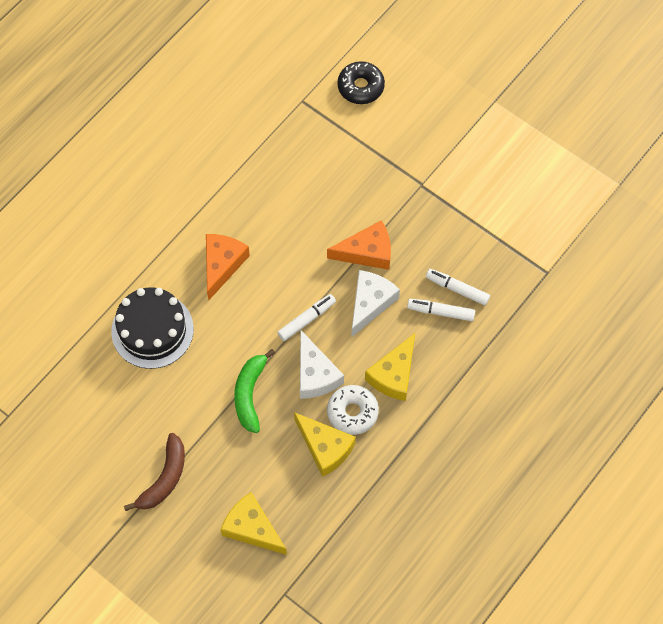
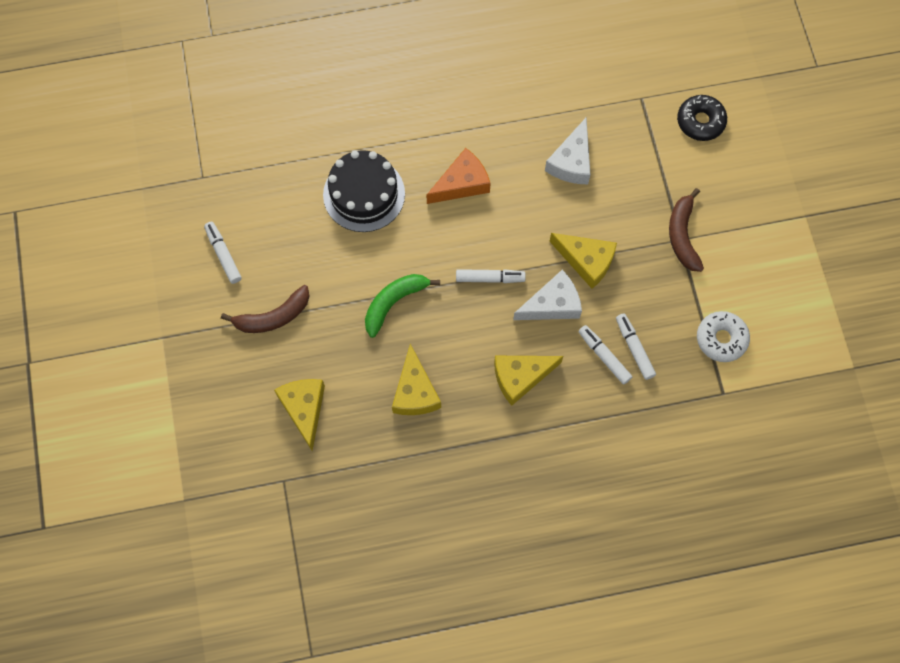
camera: 40 degrees right, 5 degrees up
(80, 462) = (223, 255): none -> white marker
(315, 374) = (458, 327): white cheese -> white cheese (571, 162)
(352, 412) = (461, 381): white donut -> white donut (721, 339)
(367, 252) = (586, 261): orange cheese -> yellow cheese
(420, 180) = (682, 235): none -> brown banana

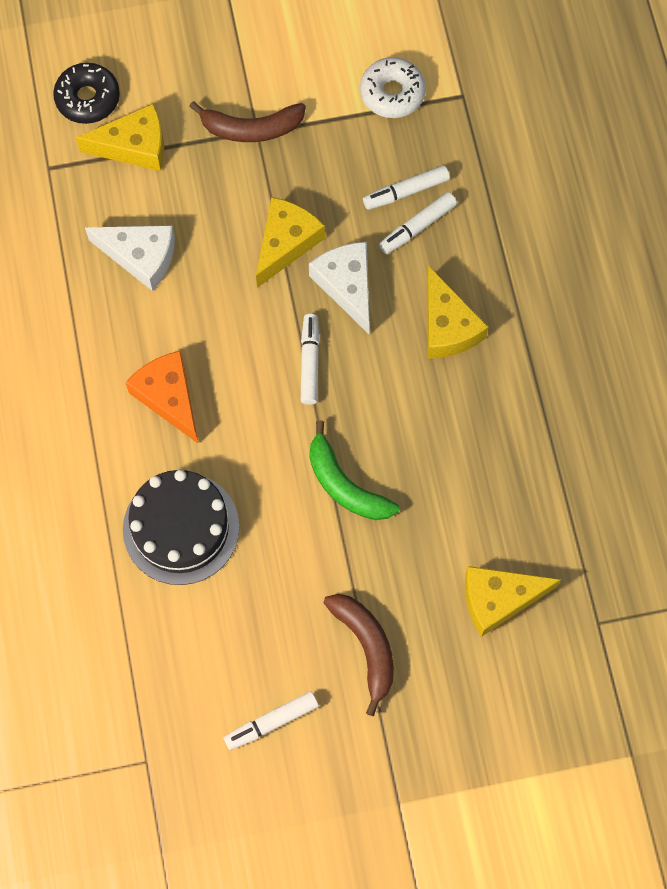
camera: 90 degrees left, 0 degrees up
(415, 392) = (470, 456): yellow cheese -> yellow cheese (134, 146)

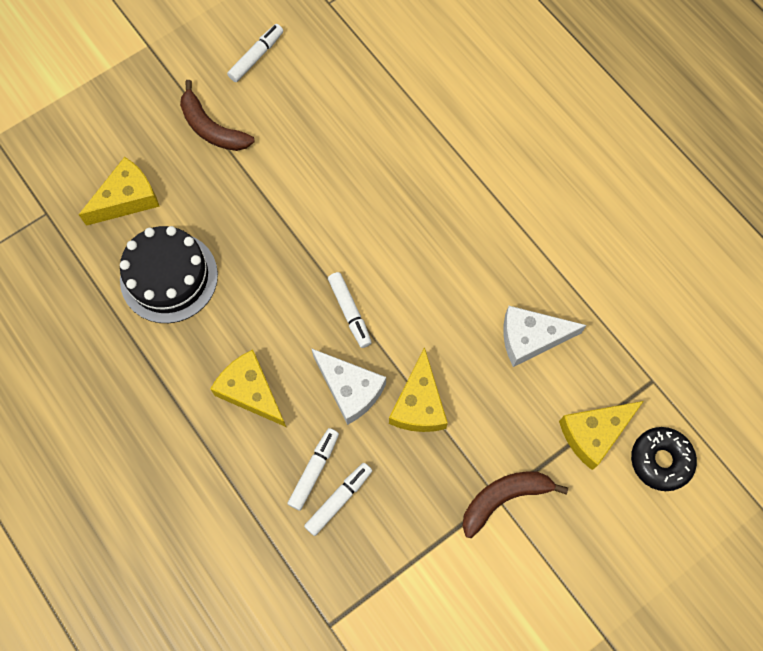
camera: 155 degrees right, 0 degrees up
(168, 397) = (445, 237): orange cheese -> none
(181, 528) = (384, 150): black cake -> black cake (169, 277)
(344, 485) = (278, 231): green banana -> none
(392, 93) = (396, 596): white donut -> none

